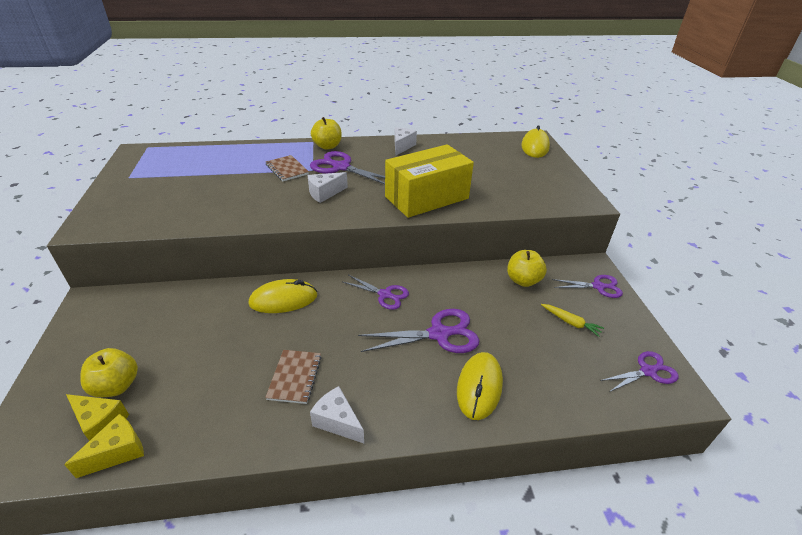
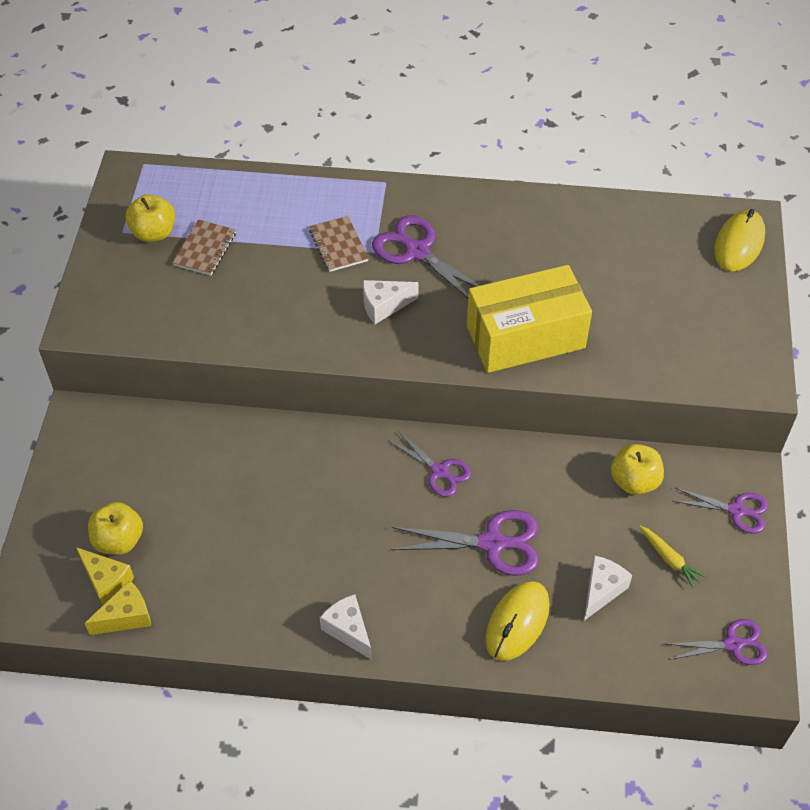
camera: 15 degrees right, 15 degrees up
(283, 300) = (309, 456): yellow mouse -> none
(295, 377) = (310, 568): brown notebook -> brown notebook (205, 249)
(327, 146) = (406, 198): yellow apple -> yellow apple (154, 233)
(402, 146) = (522, 214): white cheese -> white cheese (601, 590)

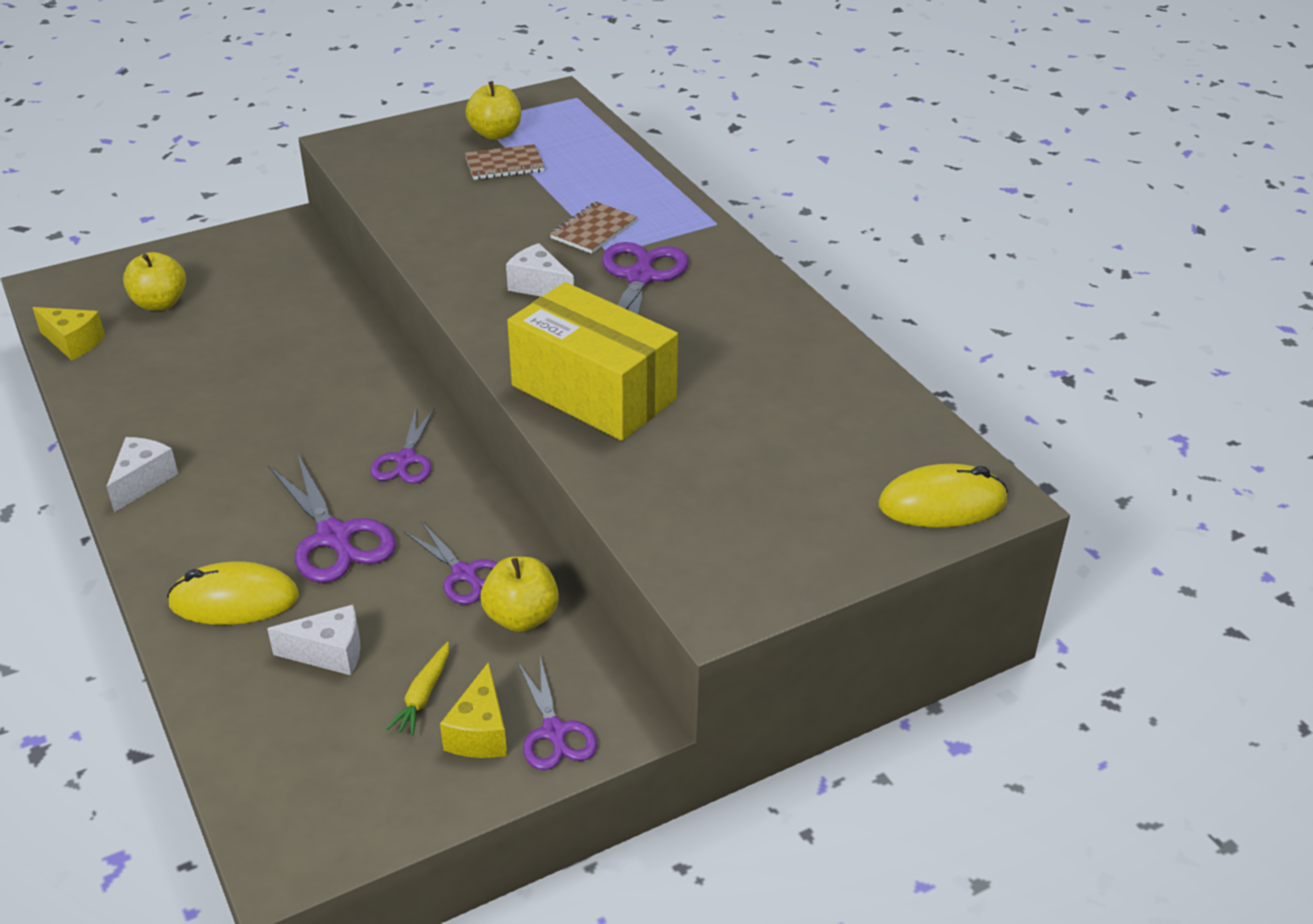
camera: 55 degrees right, 15 degrees down
(107, 581) = (107, 316): yellow cheese -> yellow cheese (480, 732)
(733, 644) = (327, 812): purple scissors -> purple scissors (464, 574)

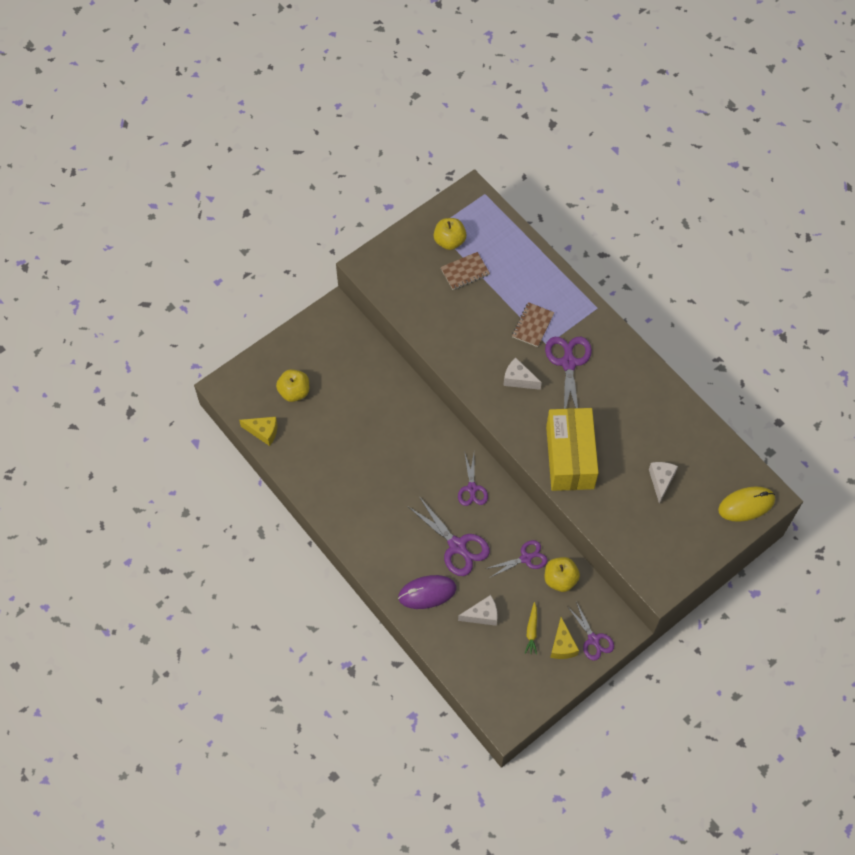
camera: 10 degrees left, 25 degrees up
(143, 481) = (349, 526): white cheese -> white cheese (661, 481)
(234, 600) = (427, 593): yellow mouse -> purple mouse
(464, 574) = (526, 558): purple scissors -> purple scissors turned 60 degrees counterclockwise
(593, 392) = (570, 457): yellow box -> yellow box turned 60 degrees clockwise

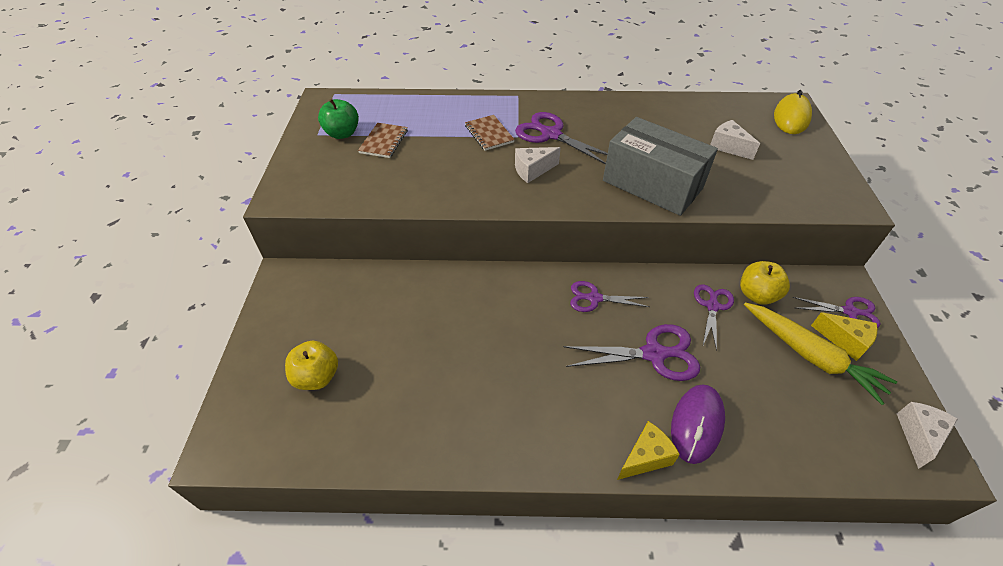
camera: 50 degrees left, 15 degrees down
(263, 432) = (323, 449): yellow cheese -> yellow cheese (645, 457)
(449, 241) = (342, 134): yellow apple -> green apple
(472, 488) = (594, 298): purple scissors -> purple scissors turned 150 degrees clockwise
(482, 615) = (763, 388): white cheese -> white cheese (918, 435)
(531, 631) = (811, 356): yellow carrot -> yellow carrot, size x2.03
(570, 457) = (652, 184): yellow box -> grey box

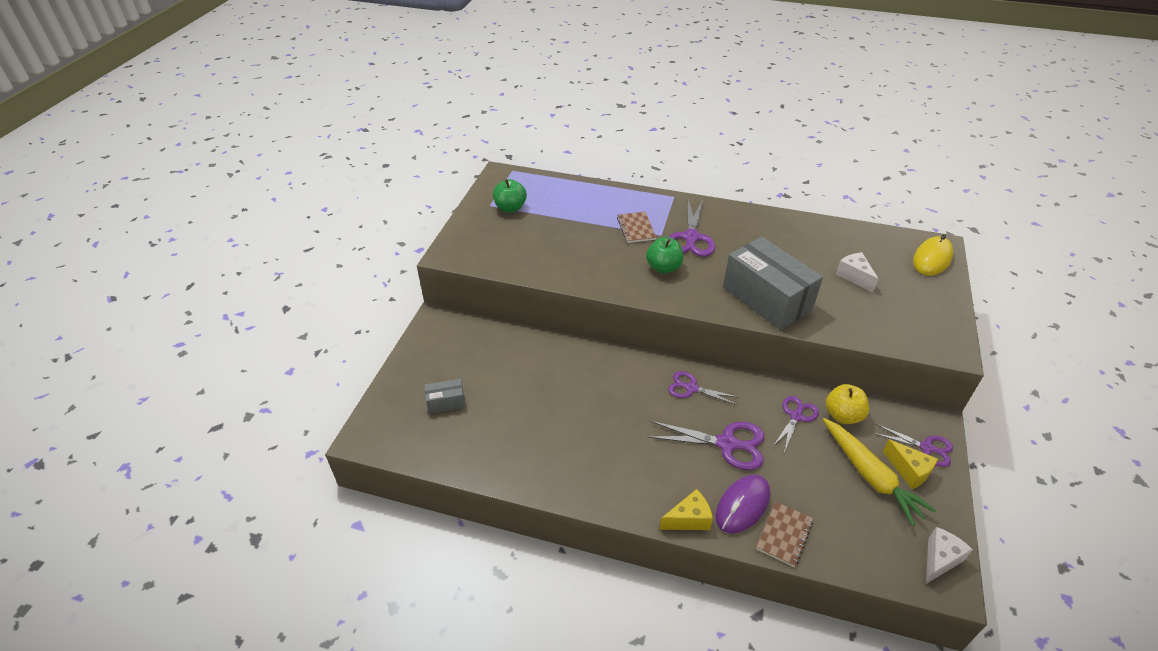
camera: 15 degrees right, 5 degrees down
(317, 377) = (446, 402): yellow apple -> grey box
(384, 141) = (543, 221): brown notebook -> brown notebook (784, 535)
(532, 170) = (663, 267): white cheese -> green apple
(550, 134) = (691, 238): purple scissors -> purple scissors turned 135 degrees counterclockwise

